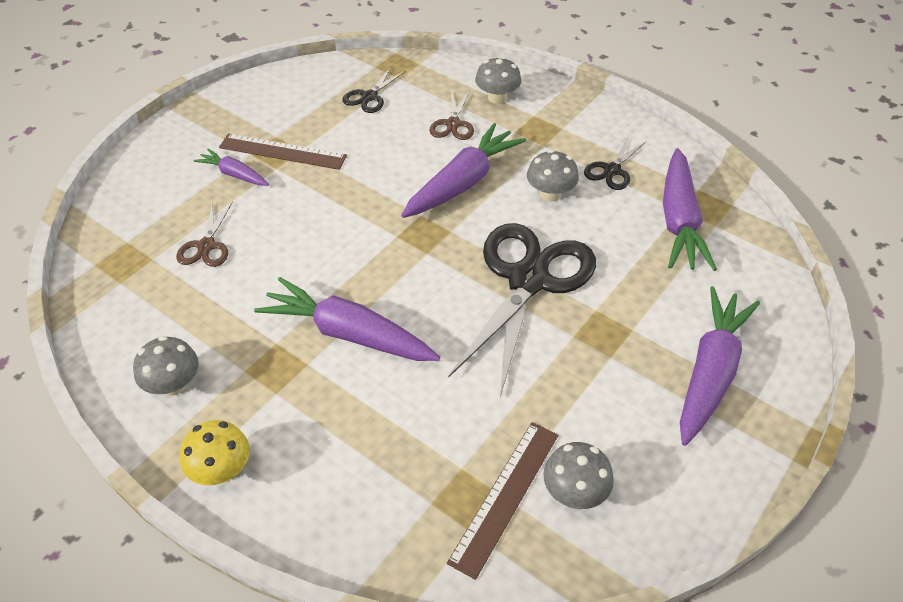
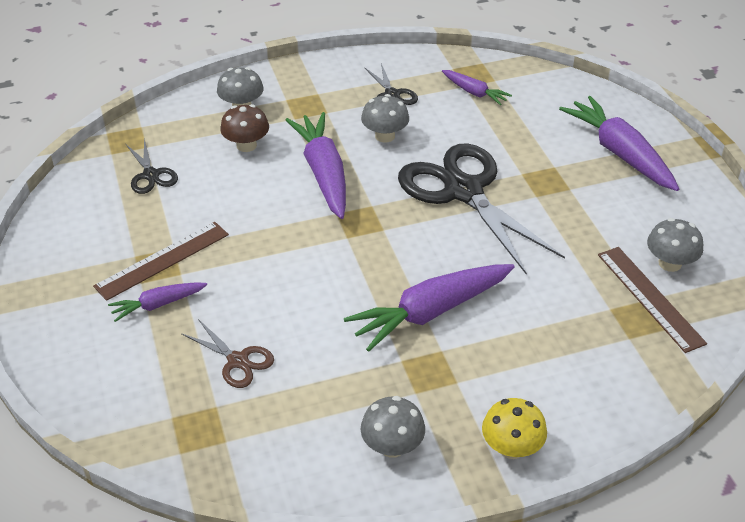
camera: 55 degrees left, 5 degrees down
(453, 124) = (246, 145): brown scissors -> brown mushroom
(679, 220) = (474, 92): purple carrot -> purple carrot, size x0.53

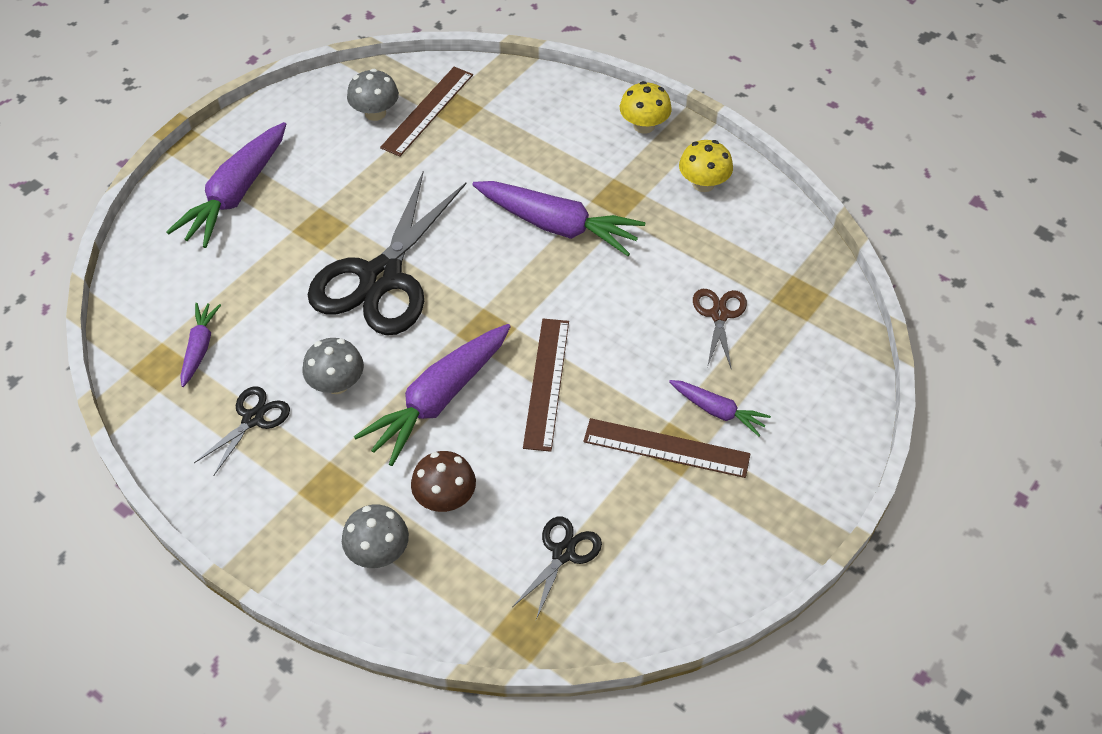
camera: 125 degrees left, 10 degrees up
(281, 229) = (547, 383): none -> brown ruler
(392, 446) = (703, 183): grey mushroom -> yellow mushroom

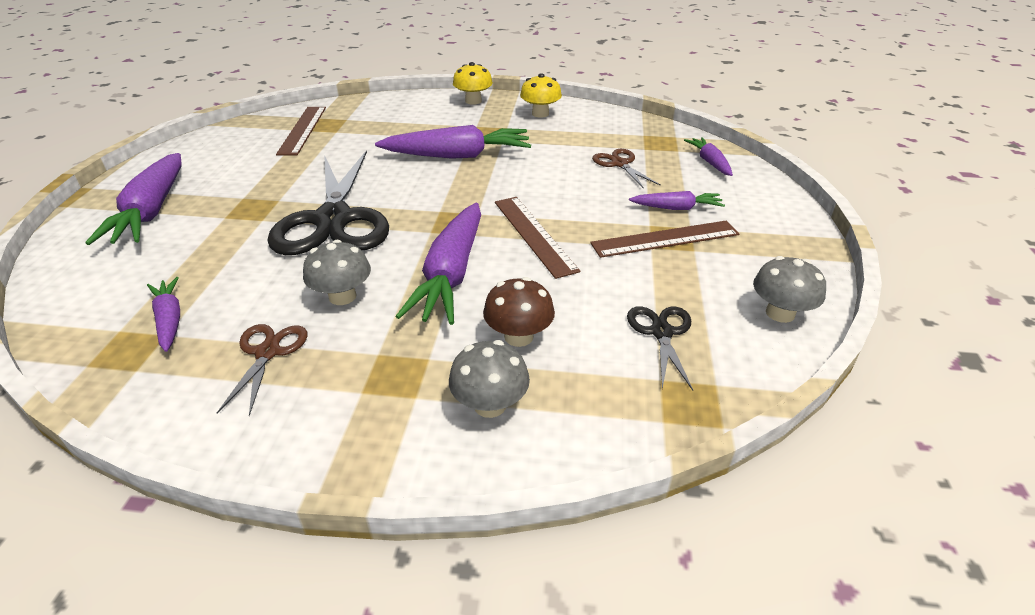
camera: 30 degrees left, 15 degrees down
(253, 419) = (268, 352): black scissors -> brown scissors
(375, 113) = (258, 140): grey mushroom -> grey mushroom (780, 313)
(823, 356) = (709, 162): none -> purple carrot

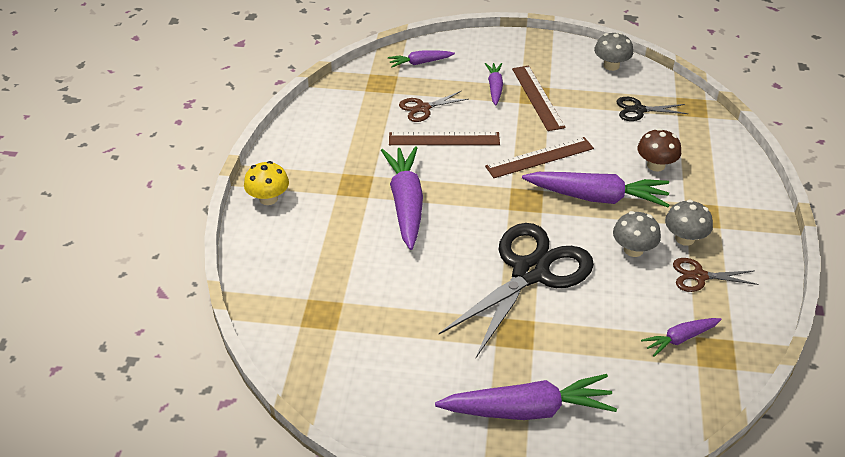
camera: 90 degrees left, 5 degrees up
(303, 130) = (336, 332): brown ruler -> brown ruler (444, 139)
(333, 220) = (531, 272): black scissors -> black scissors turned 45 degrees counterclockwise
(490, 405) = (715, 176): grey mushroom -> grey mushroom (685, 238)
(540, 114) = (310, 150): yellow mushroom -> none

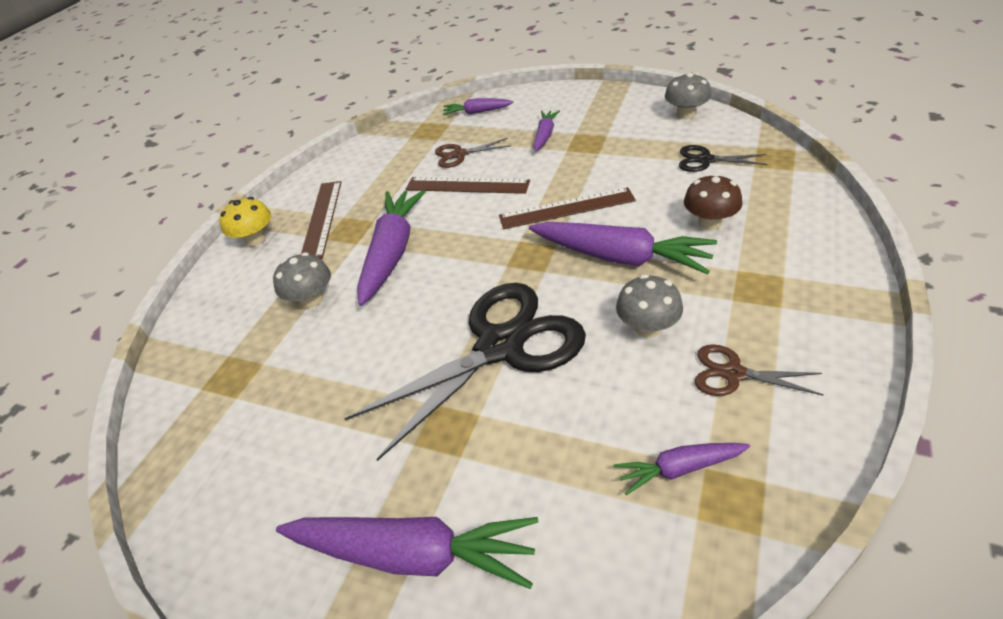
camera: 20 degrees right, 0 degrees up
(538, 97) = (589, 145): brown ruler -> brown ruler (322, 219)
(685, 238) = (725, 318): grey mushroom -> grey mushroom (311, 299)

